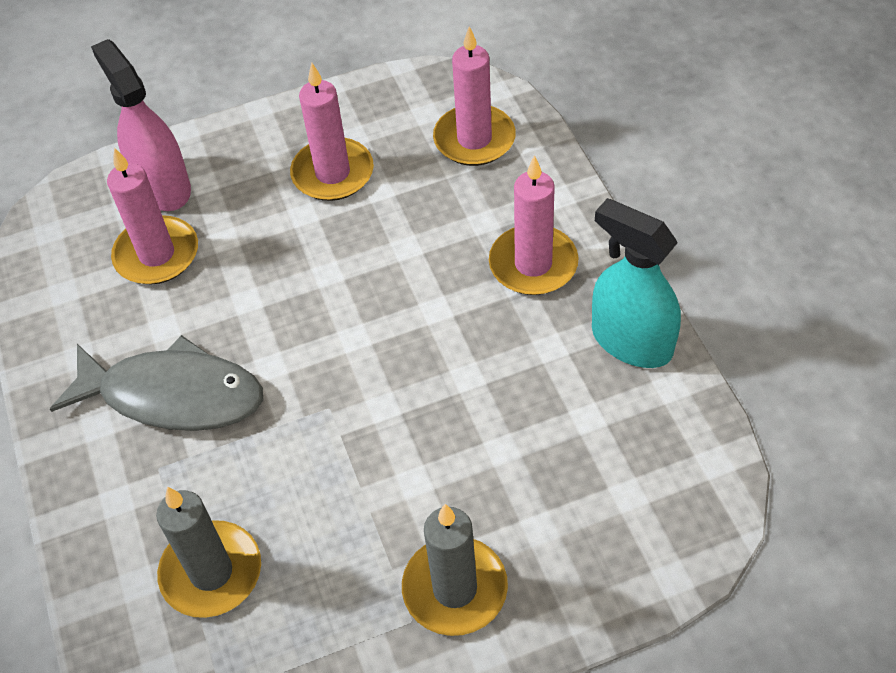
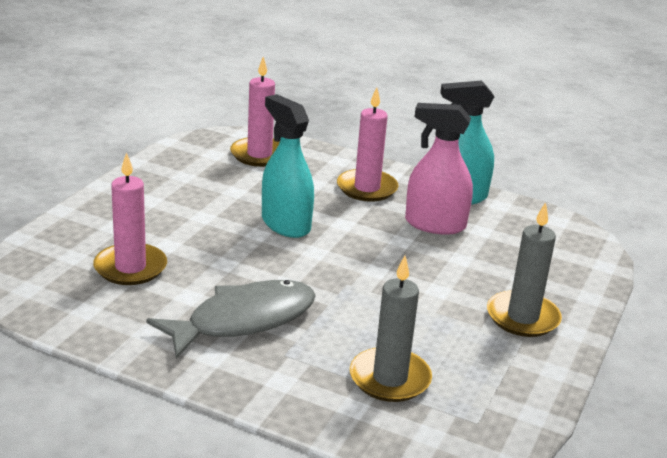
camera: 50 degrees left, 25 degrees down
(163, 187) = (85, 238): pink spray bottle -> pink spray bottle (435, 224)
(332, 173) = (195, 194): pink candle -> none
(372, 274) = (285, 224): none -> turquoise spray bottle

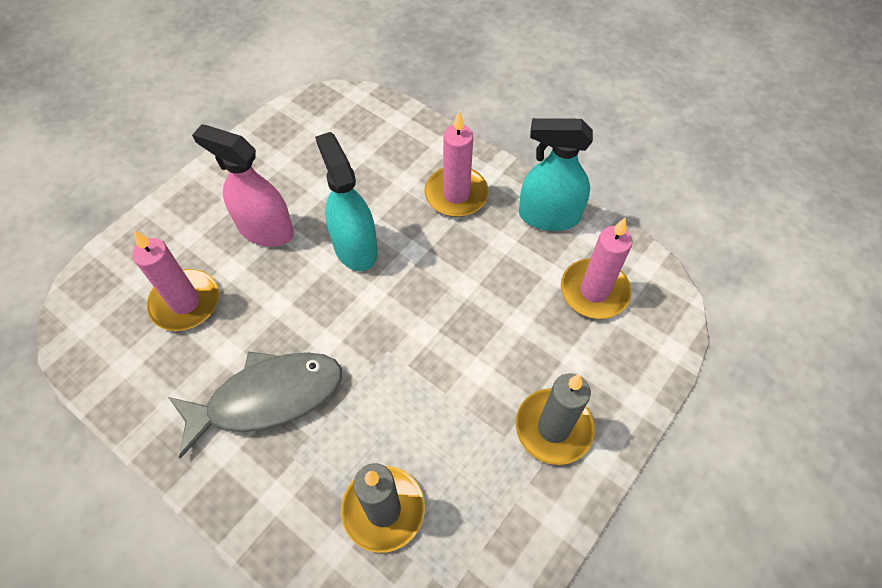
camera: 15 degrees right, 30 degrees up
(259, 155) = (363, 130): pink candle -> pink candle (594, 291)
(435, 224) = (509, 261): pink spray bottle -> pink spray bottle (265, 229)

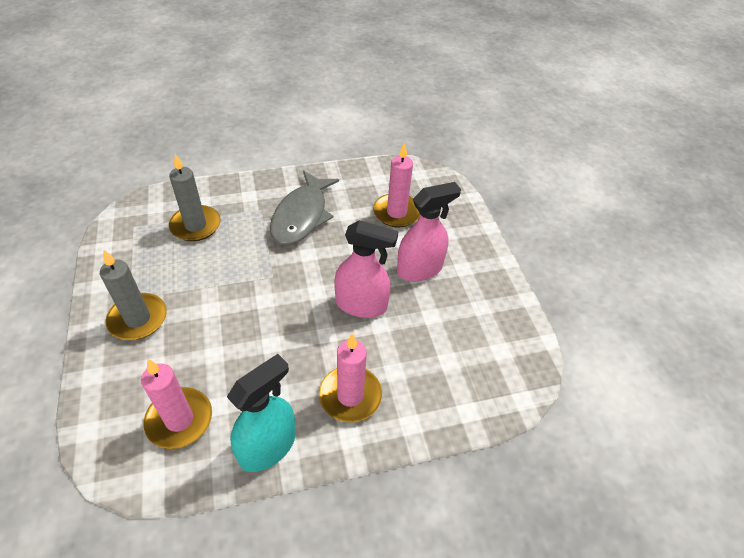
camera: 125 degrees right, 10 degrees down
(355, 247) = (361, 305): turquoise spray bottle -> pink spray bottle

